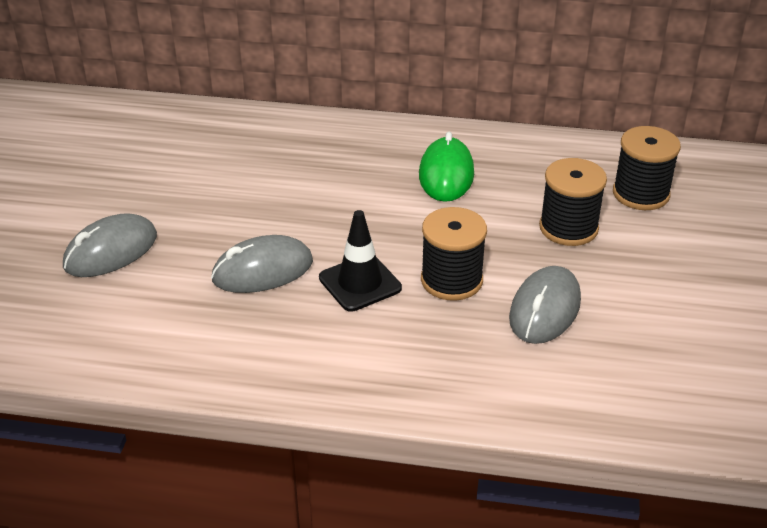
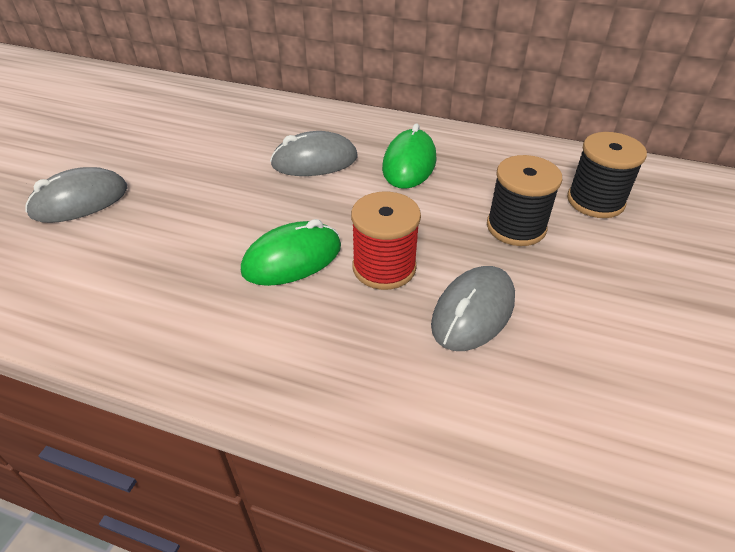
camera: 10 degrees right, 5 degrees up
(262, 270) = (205, 235): grey mouse -> grey mouse (314, 161)
(360, 283) = (292, 259): black traffic cone -> green mouse
(451, 280) = (384, 267): black spool -> red spool

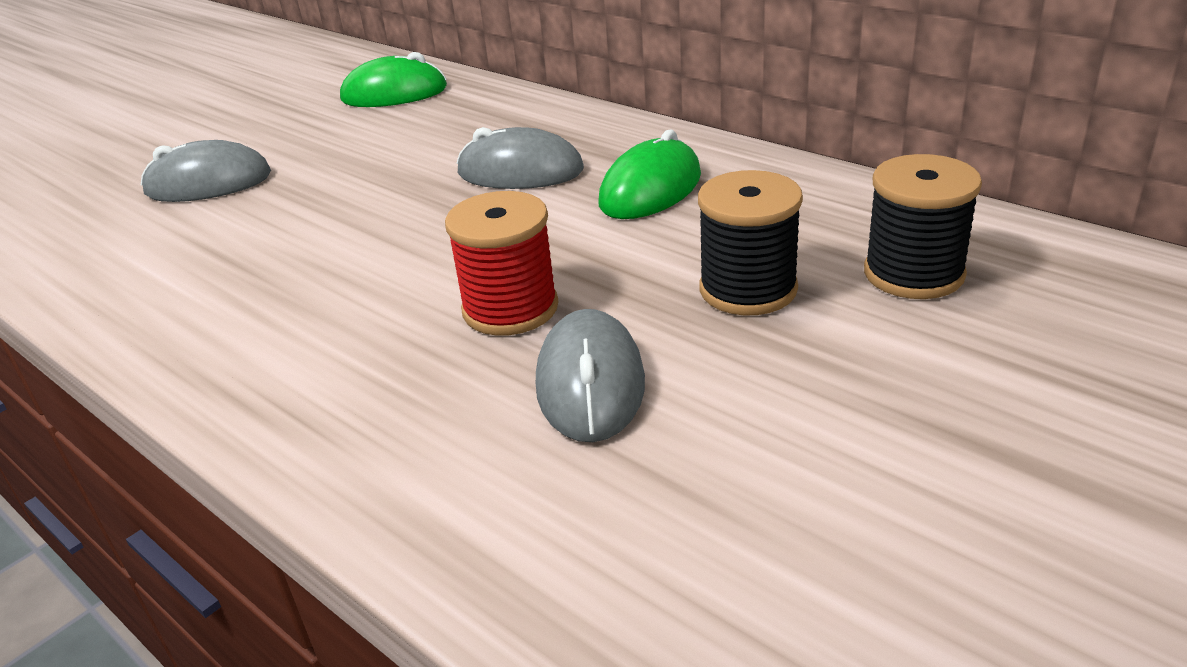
camera: 25 degrees right, 10 degrees down
(292, 259) = (399, 280): green mouse -> green mouse (394, 94)
(473, 312) = (590, 384): grey mouse -> grey mouse turned 60 degrees counterclockwise

